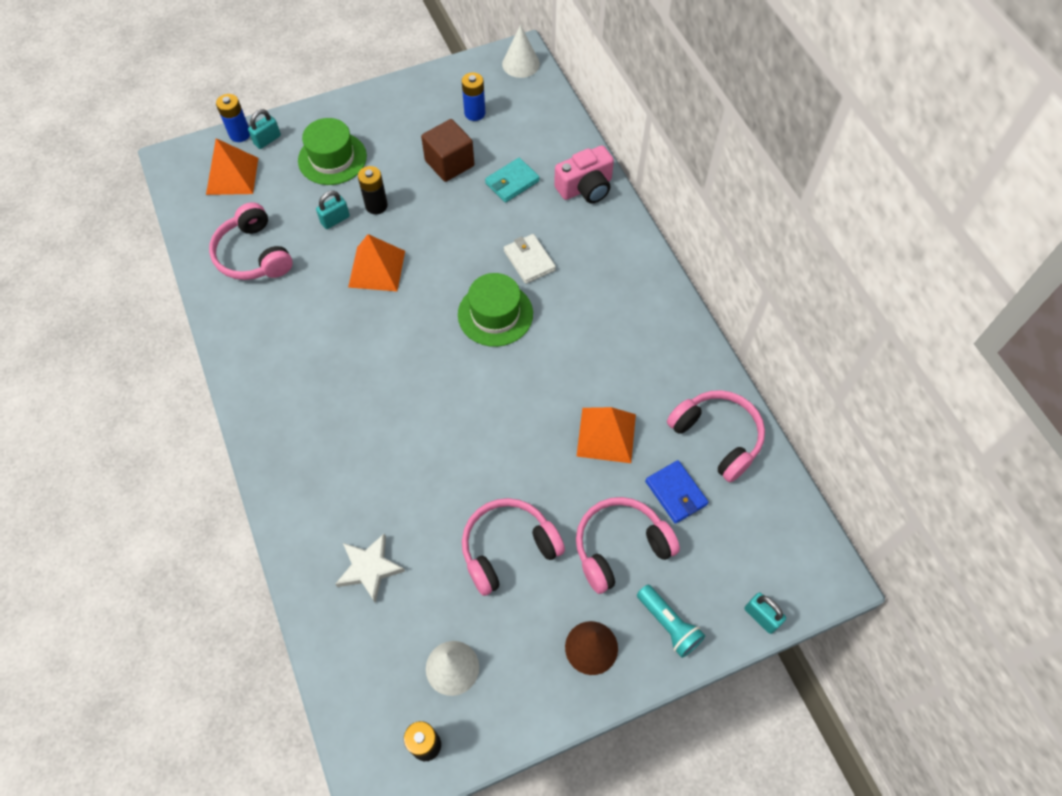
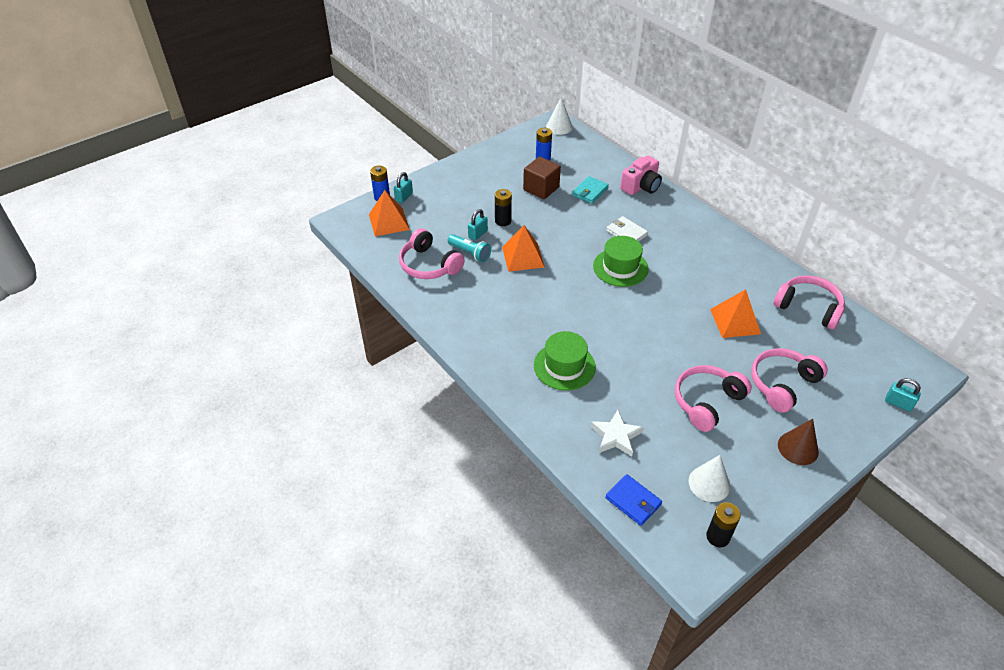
camera: 15 degrees left, 15 degrees down
(332, 158) = (457, 200): green hat -> green hat (564, 366)
(668, 624) = (841, 422): turquoise flashlight -> turquoise flashlight (470, 253)
(675, 493) = (800, 345): blue wallet -> blue wallet (633, 501)

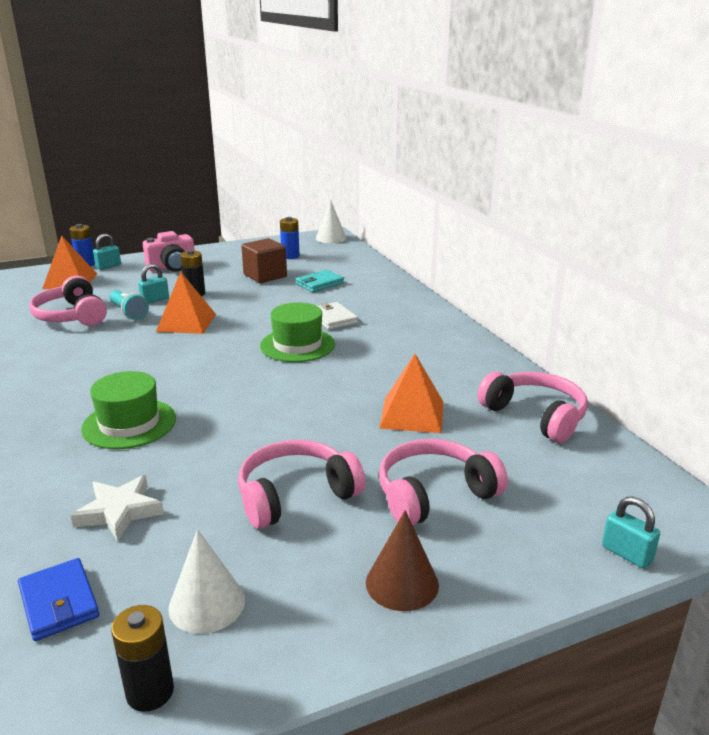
camera: 15 degrees right, 20 degrees down
(641, 186) = (385, 286): pink camera -> pink camera (172, 267)

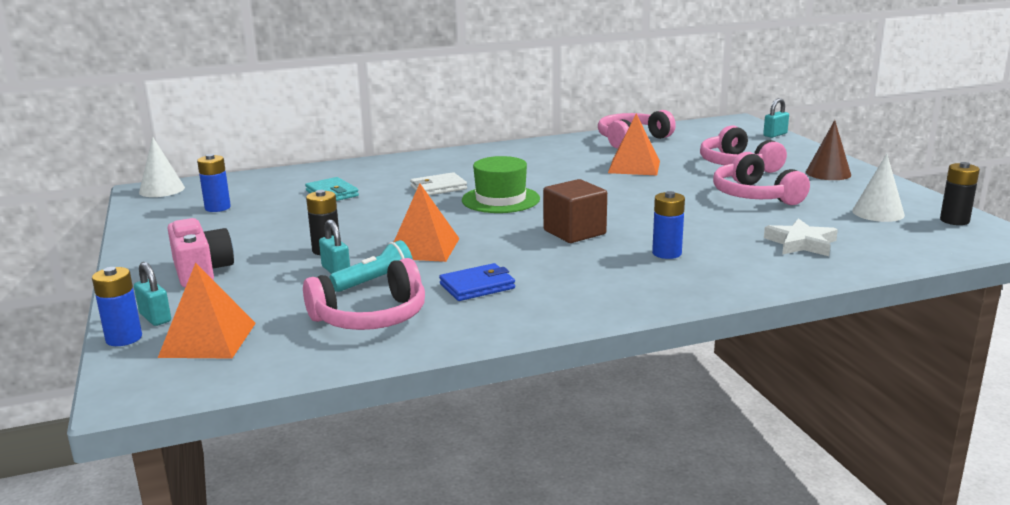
camera: 85 degrees left, 5 degrees down
(59, 602) = (908, 250): blue wallet -> blue wallet (477, 286)
(129, 423) = (666, 253): green hat -> blue battery
(265, 276) = (285, 218): brown cube -> brown cube (574, 232)

